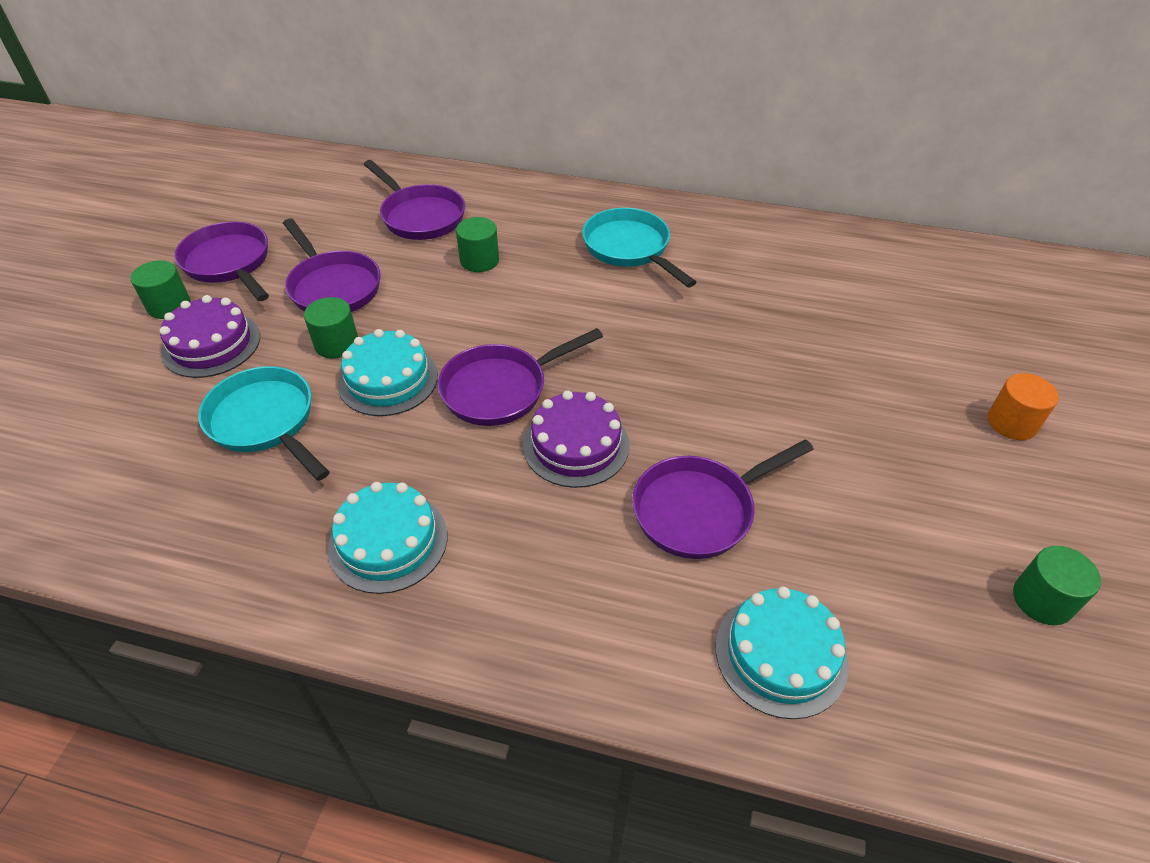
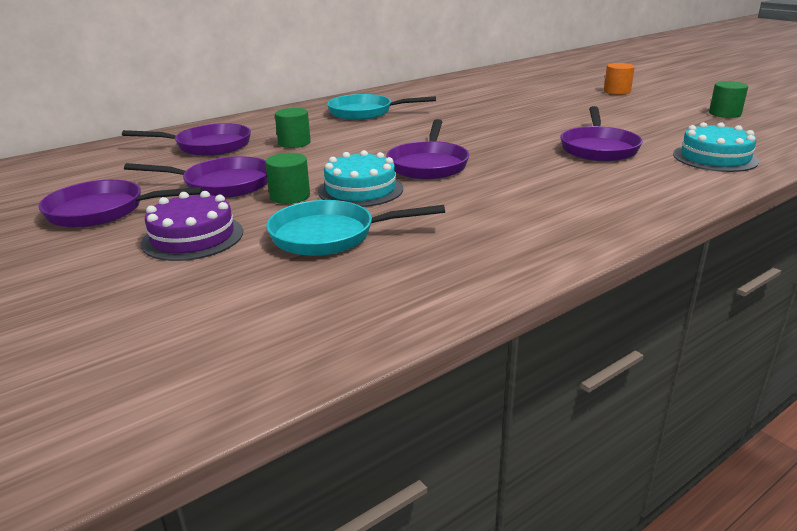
camera: 50 degrees left, 20 degrees down
(169, 305) = (99, 244): green cylinder -> none
(388, 541) = (519, 222): turquoise cake -> none
(576, 445) = (508, 160): purple cake -> none

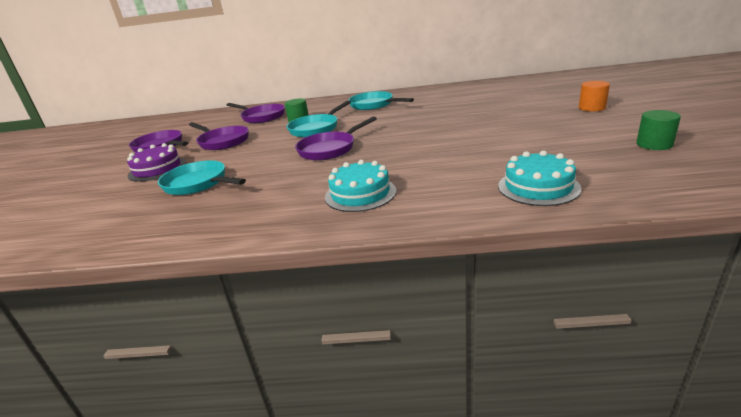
camera: 40 degrees right, 0 degrees up
(290, 196) = (231, 155): green cylinder -> none
(347, 147) = (316, 128): none -> turquoise pan
(360, 190) = (265, 159): turquoise cake -> turquoise cake (360, 194)
(598, 148) = (460, 158): purple pan -> none

